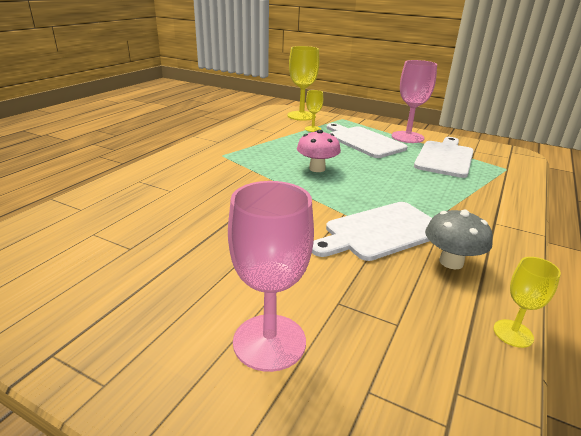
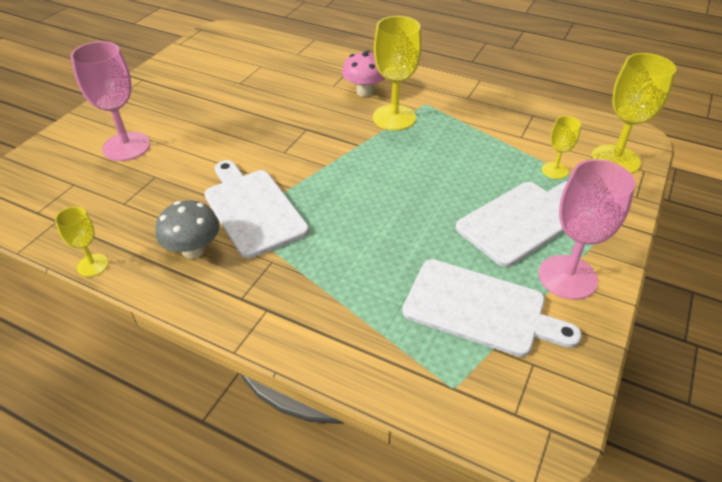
camera: 90 degrees right, 15 degrees up
(240, 167) = (394, 118): none -> yellow goblet
(317, 169) = (402, 171): pink mushroom -> pink mushroom (365, 92)

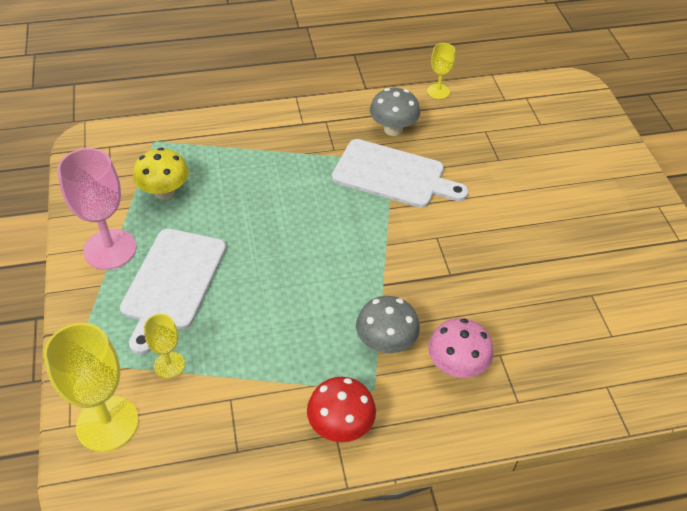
camera: 140 degrees right, 5 degrees up
(126, 146) = (561, 169): pink goblet -> none
(394, 118) = (385, 343): yellow goblet -> grey mushroom
(461, 99) = (340, 426): none -> red mushroom
(480, 309) = (164, 192): white cutting board -> yellow mushroom

